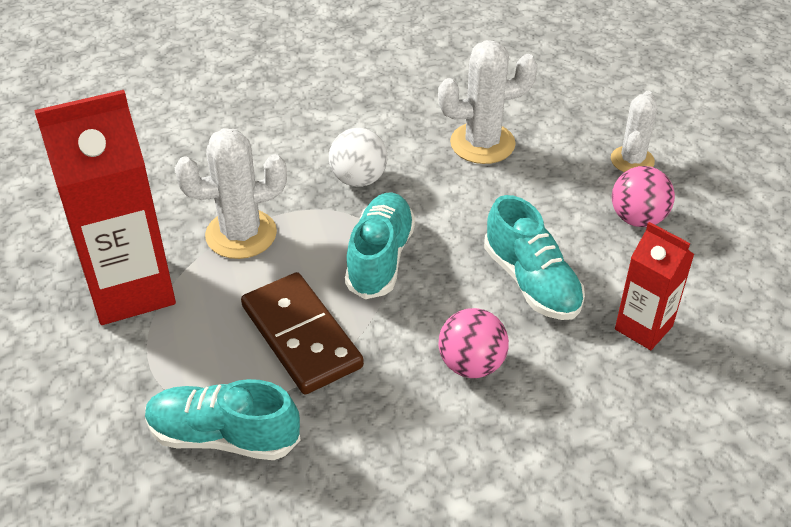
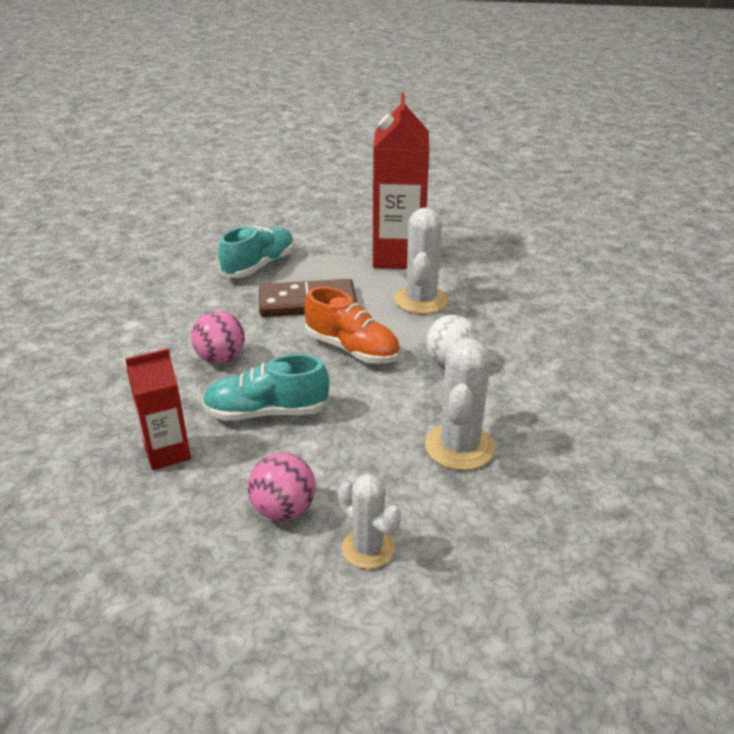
camera: 115 degrees right, 10 degrees down
(380, 258) = (352, 349): turquoise shoe -> orange shoe

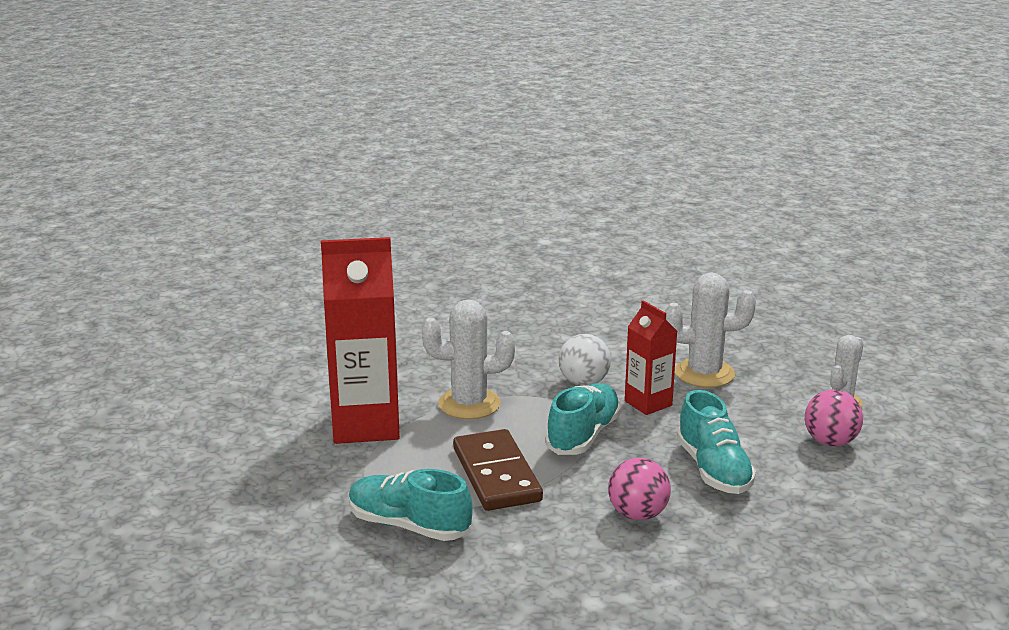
camera: 100 degrees left, 10 degrees down
(167, 453) = (806, 514): red carton -> red carton (648, 403)
(352, 349) = (583, 435): orange shoe -> turquoise shoe

